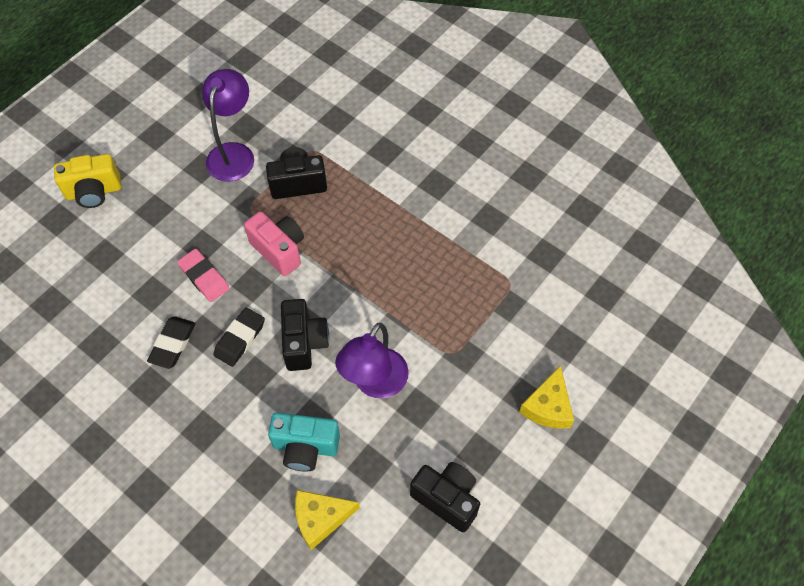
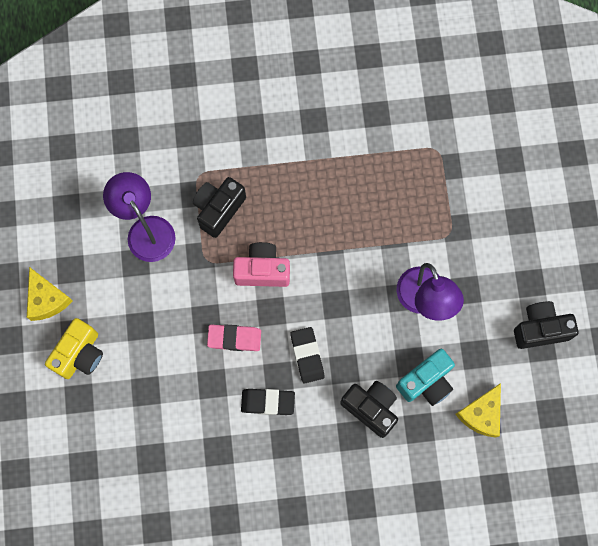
camera: 45 degrees left, 15 degrees up
(172, 344) = (268, 402): black eraser -> black eraser turned 60 degrees counterclockwise
(304, 342) = (351, 317): black camera -> black camera (371, 408)
(548, 406) = (540, 213): yellow cheese -> yellow cheese (46, 299)

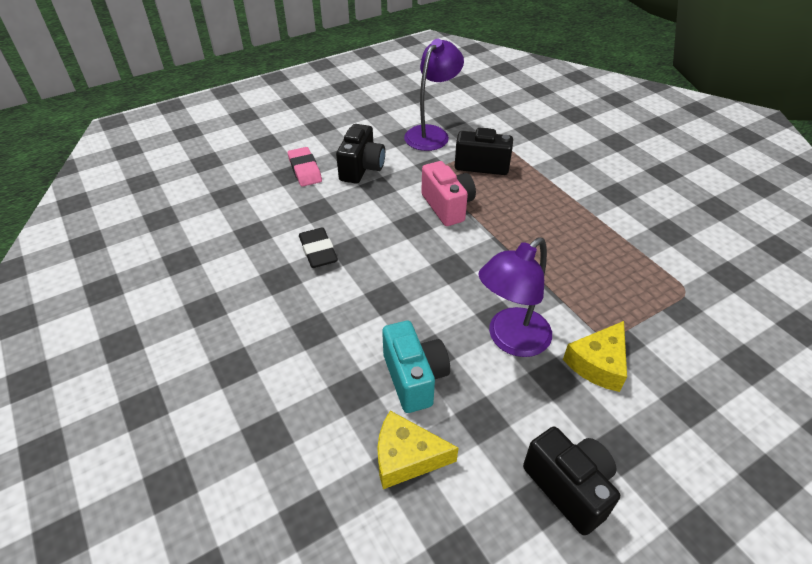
camera: 65 degrees right, 30 degrees down
(46, 299) = (339, 106): yellow cheese -> yellow cheese (598, 363)
(80, 354) = (303, 133): yellow camera -> none
(234, 338) = (370, 209): pink eraser -> pink eraser (305, 170)
(307, 355) = (383, 264): black eraser -> none
(371, 408) = (354, 336): black camera -> black camera (362, 168)
(426, 382) = (414, 378): turquoise camera -> turquoise camera turned 135 degrees counterclockwise

